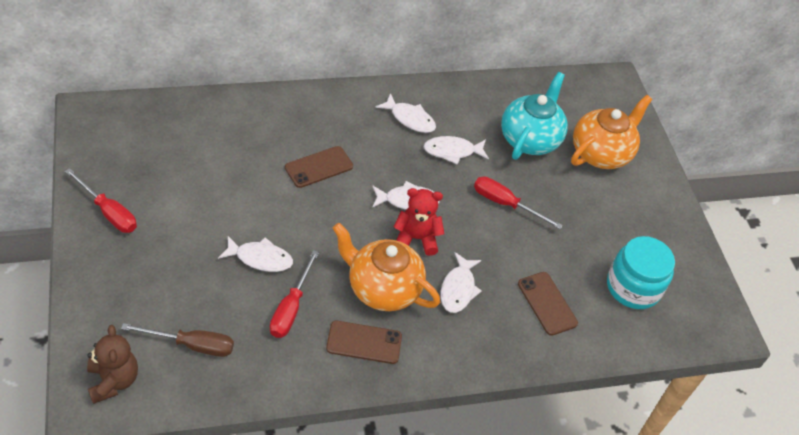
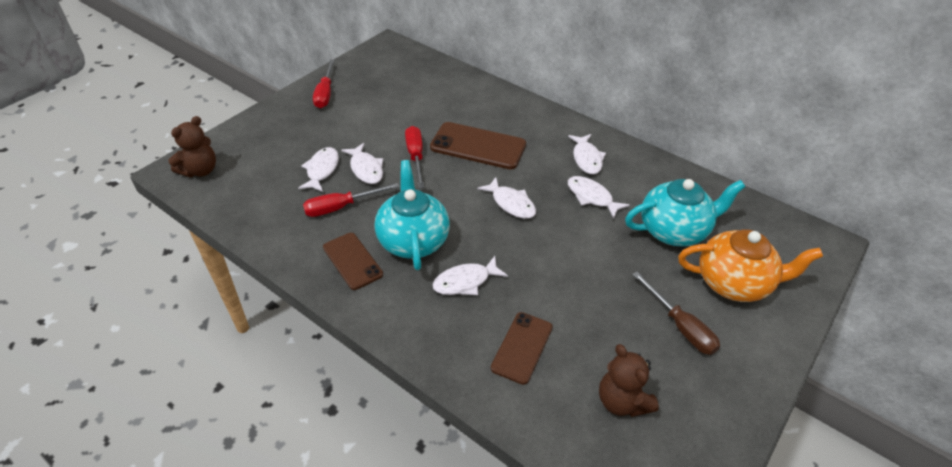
camera: 55 degrees right, 5 degrees down
(192, 345) = (261, 184): brown screwdriver -> brown screwdriver (680, 326)
(225, 289) = (321, 170): none -> white fish
(319, 167) = (478, 146): brown phone -> brown phone, size x1.55
(382, 288) = (413, 240): orange teapot -> turquoise teapot
(416, 238) = (482, 229): red teddy bear -> none
(505, 204) = (587, 257): red screwdriver -> red screwdriver (415, 157)
(633, 287) = (622, 401): turquoise jar -> brown teddy bear

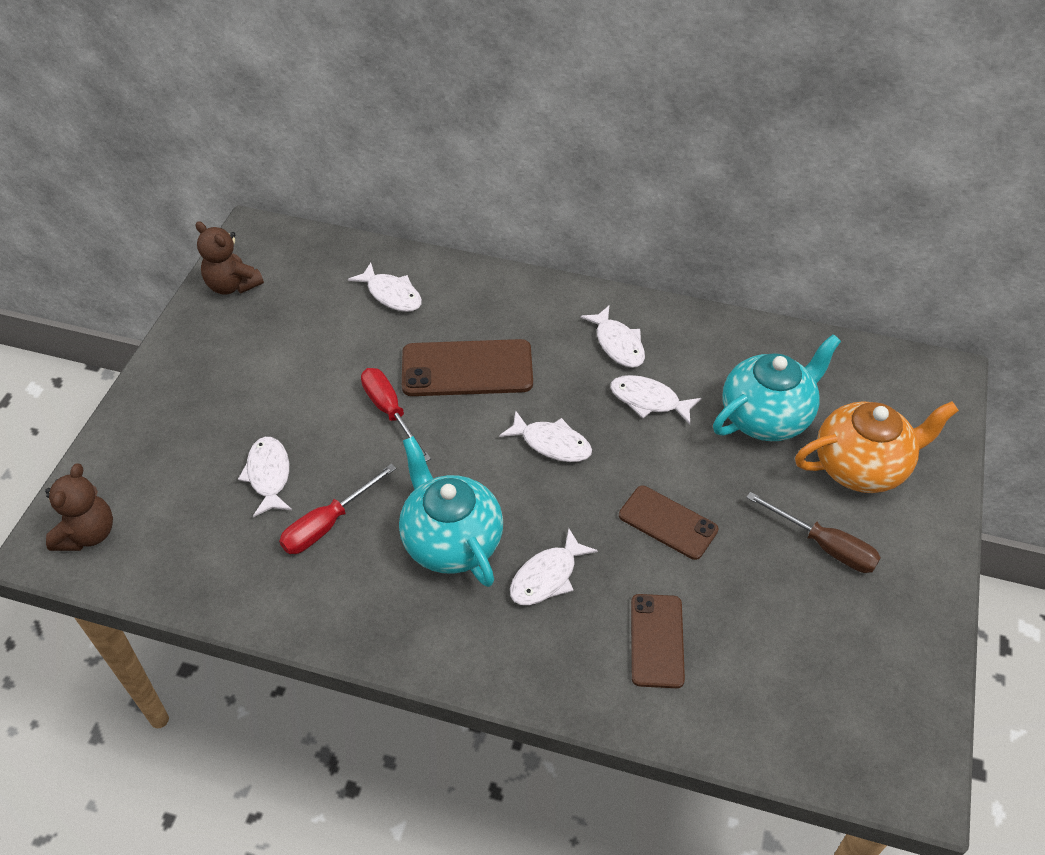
camera: 20 degrees left, 5 degrees up
(325, 93) = (204, 347): red screwdriver -> none
(352, 261) = (386, 599): brown phone -> brown phone (667, 523)
(366, 169) = (331, 453): white fish -> white fish (392, 294)
(622, 401) = (798, 666): brown teddy bear -> brown teddy bear (232, 285)

